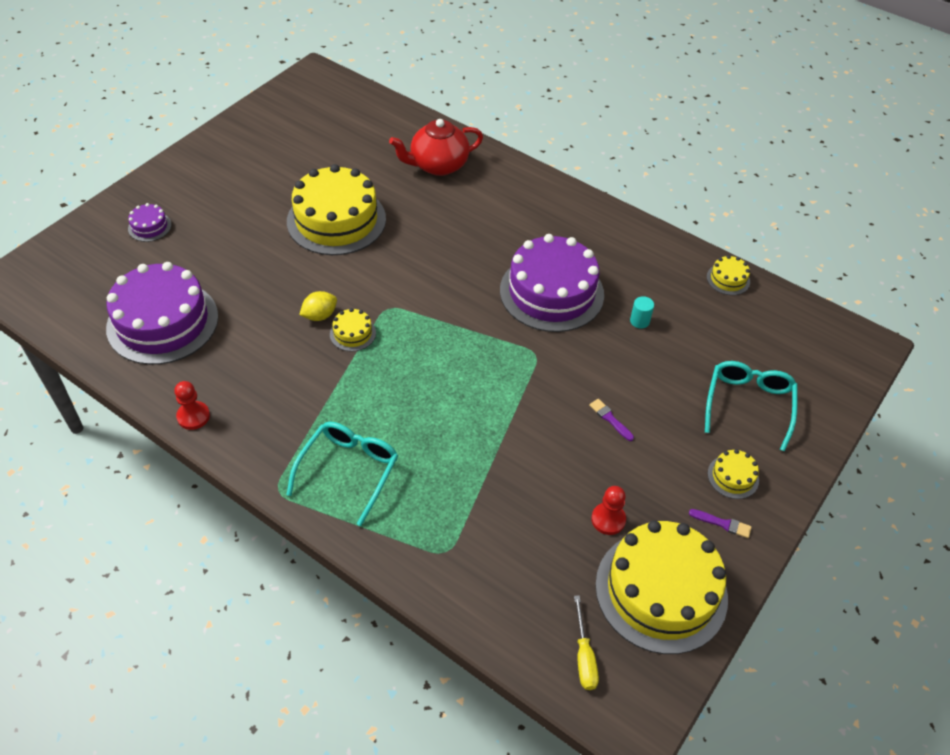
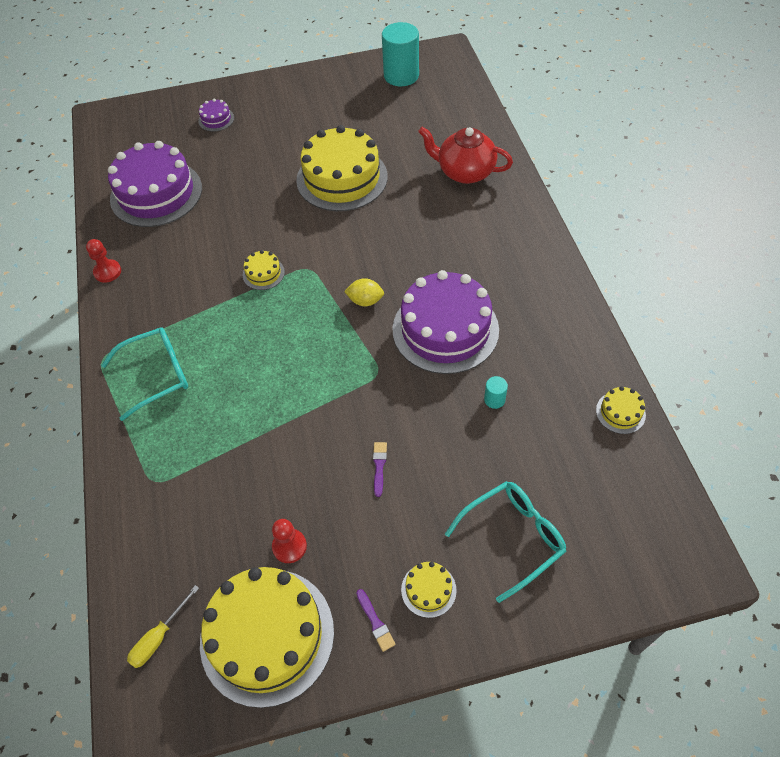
camera: 45 degrees right, 5 degrees up
(295, 110) = (401, 76): none -> turquoise cylinder
(320, 315) = (255, 246): yellow lemon -> yellow lemon (365, 301)

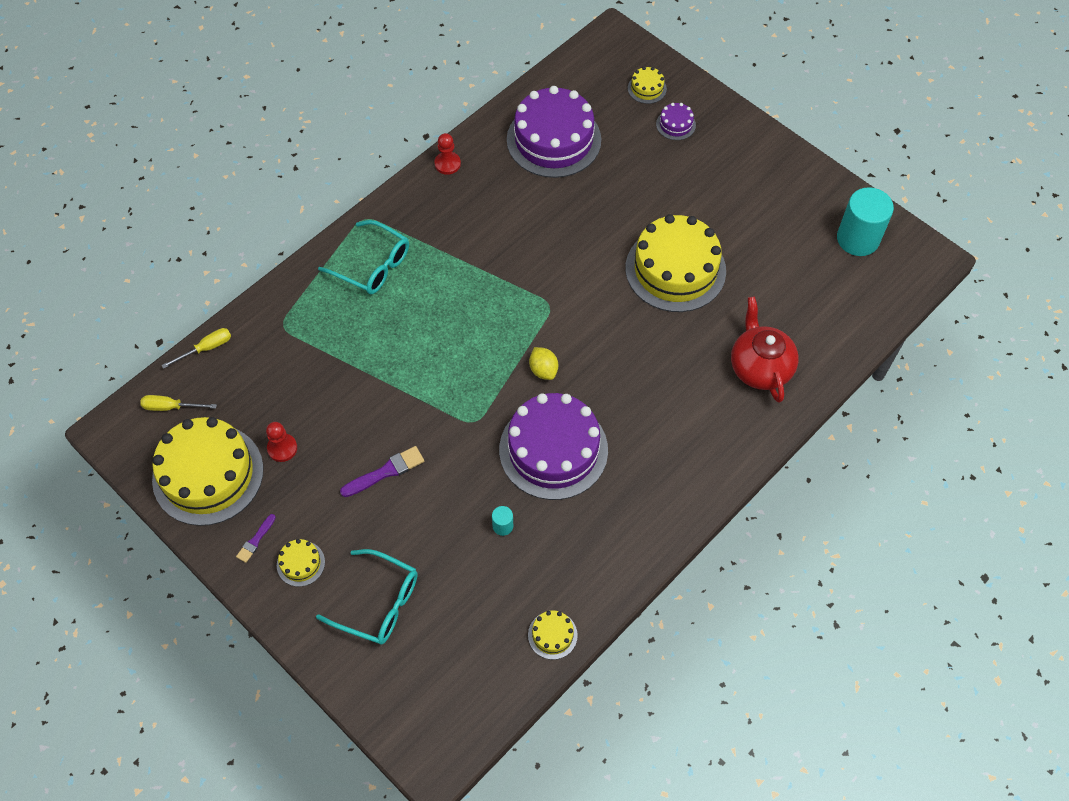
camera: 55 degrees right, 5 degrees up
(119, 566) = (206, 348): none -> yellow screwdriver
(263, 273) = (521, 275): yellow cake -> yellow cake (647, 88)
(379, 466) = (386, 472): purple brush -> purple brush, size x1.62

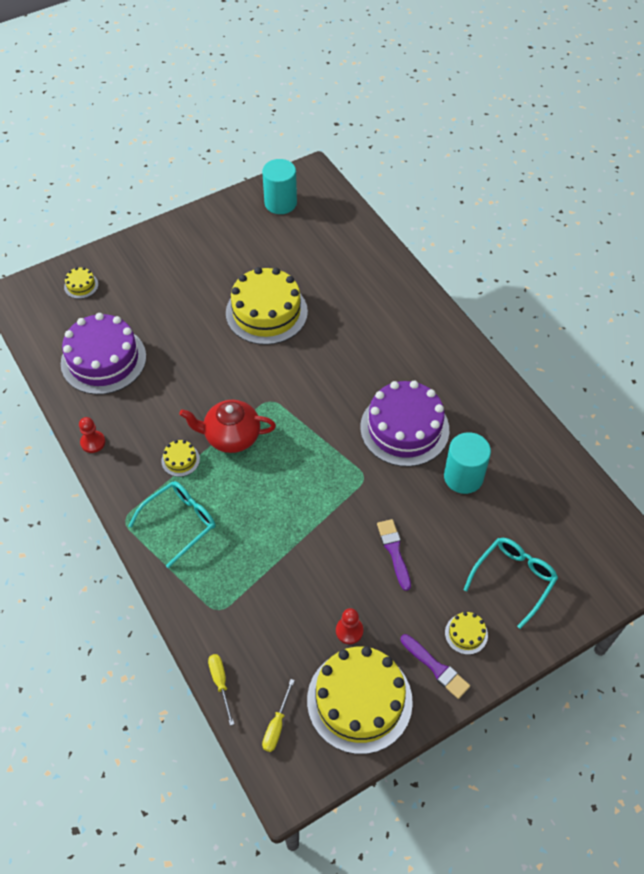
camera: 75 degrees left, 5 degrees down
(255, 540) = (436, 668): purple brush -> purple brush, size x1.62
(503, 526) = (463, 477): turquoise cylinder -> turquoise cylinder, size x2.32
(543, 370) = (330, 418): yellow lemon -> none
(552, 635) = (560, 464): yellow cake -> yellow cake (180, 460)
(675, 124) = (127, 277): purple cake -> none
(760, 367) = (370, 286): red teapot -> red teapot (231, 437)

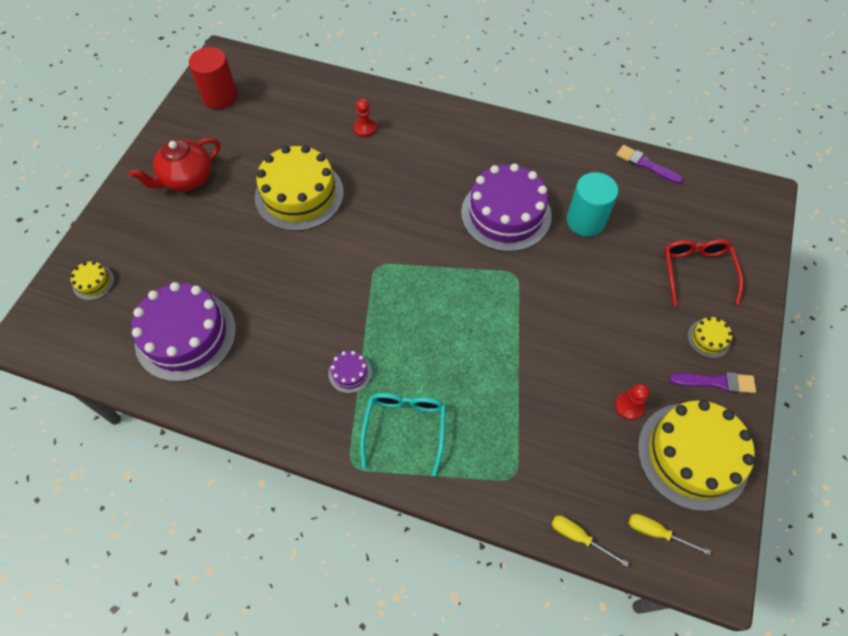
camera: 40 degrees left, 5 degrees up
(93, 442) = (251, 418): red pawn -> red pawn (365, 128)
(180, 460) = (350, 373): yellow cake -> purple cake
(231, 437) = (374, 320): red teapot -> red teapot (187, 179)
(276, 725) = (656, 532): yellow screwdriver -> yellow screwdriver turned 135 degrees clockwise
(280, 203) = (220, 96): turquoise cylinder -> red cylinder
(394, 551) = (596, 316): purple brush -> purple brush (646, 164)
(513, 579) = (696, 272): turquoise glasses -> red glasses

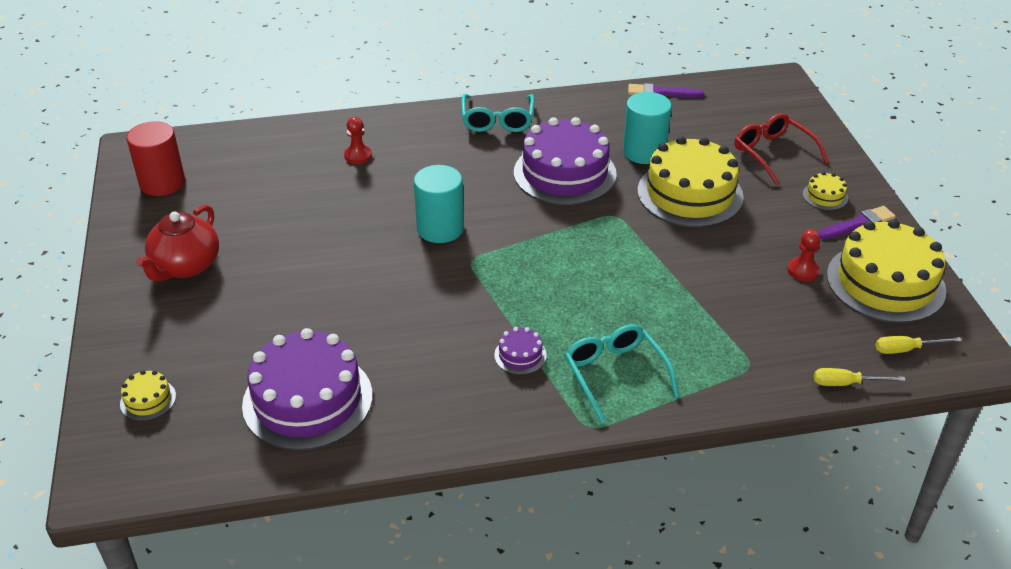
camera: 30 degrees left, 20 degrees down
(299, 194) = (333, 233): yellow cake -> yellow cake (690, 194)
(375, 225) = (440, 229): none -> turquoise cylinder
(491, 137) = (497, 120): none -> turquoise glasses

